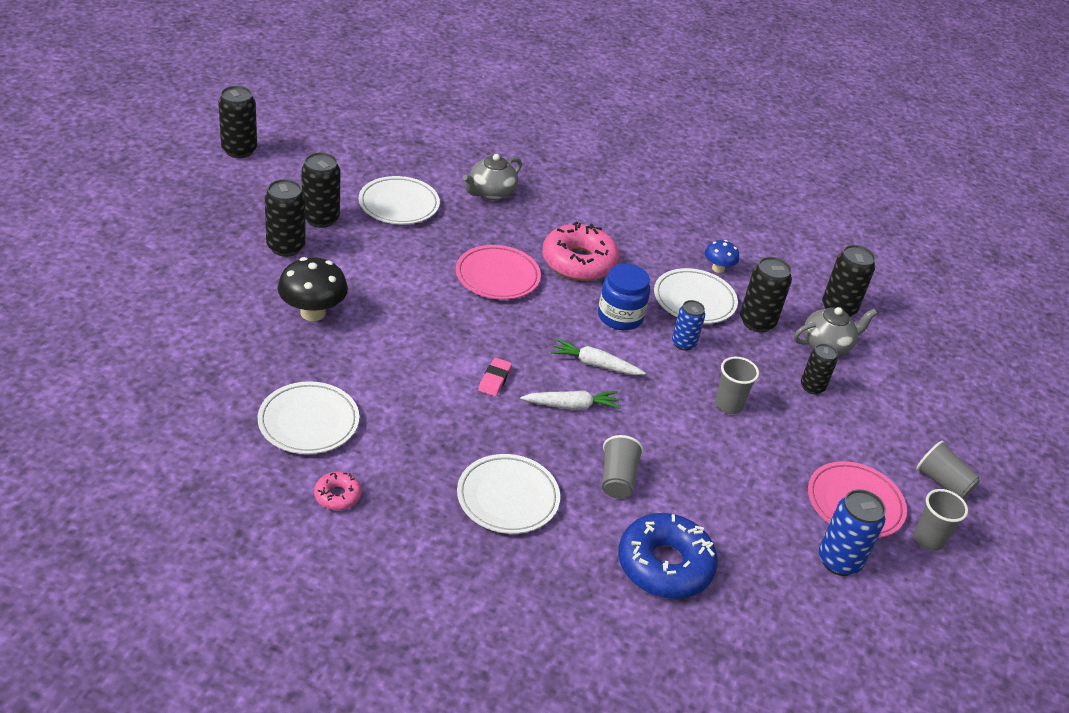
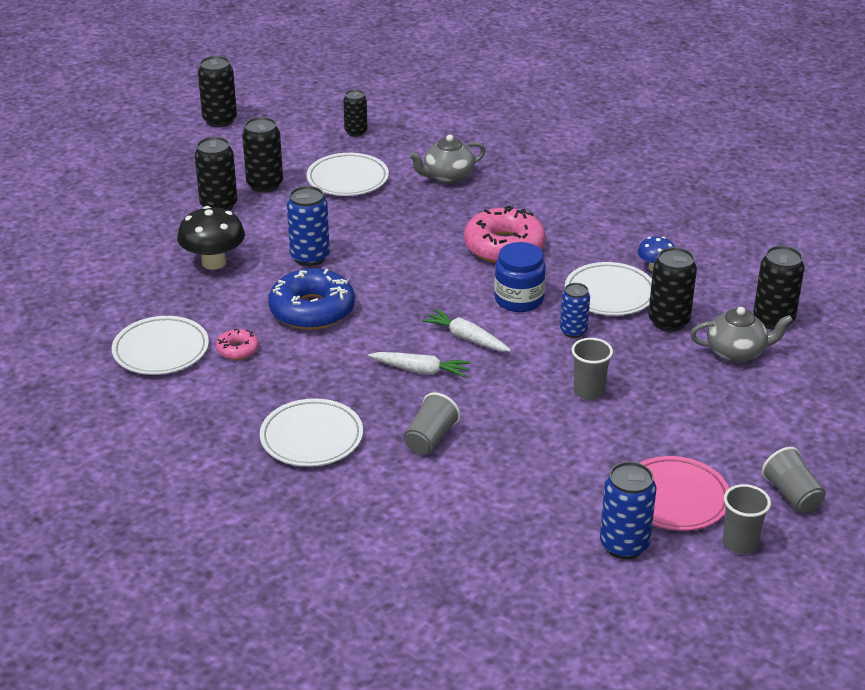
camera: 25 degrees right, 5 degrees down
(337, 496) = (154, 412): pink donut -> pink donut (237, 350)
(405, 295) = (310, 257): none -> blue can
(494, 379) = (356, 338): pink eraser -> none
(497, 276) = (411, 251): pink plate -> none
(664, 565) = (434, 517): blue donut -> blue donut (312, 310)
(812, 387) = (694, 388): black can -> black can (356, 132)

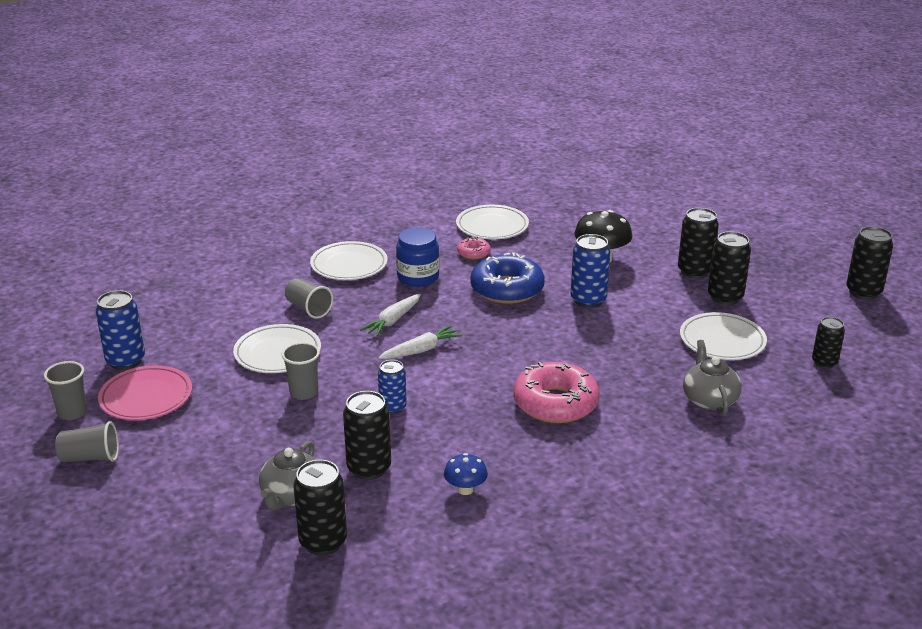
camera: 110 degrees right, 5 degrees down
(519, 299) = (461, 390): blue jar -> blue jar (418, 277)
(610, 294) = (437, 445): white plate -> white plate (277, 353)

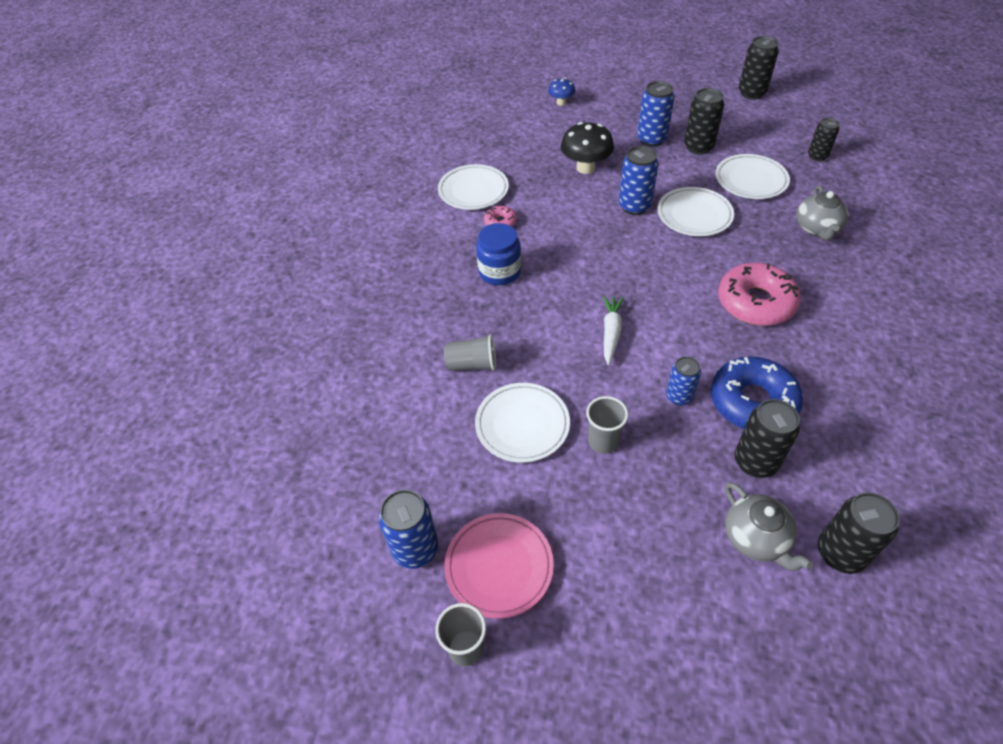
camera: 45 degrees left, 20 degrees up
(90, 458) = (564, 673): grey cup -> none
(349, 265) = (431, 300): white plate -> white plate (694, 215)
(393, 321) = (549, 323): white carrot -> none
(465, 489) = (830, 418): blue mushroom -> blue mushroom (561, 102)
(507, 289) = (573, 236): blue donut -> blue donut (752, 402)
(694, 271) = (651, 140): black can -> blue can
(709, 400) = (817, 228): grey teapot -> grey teapot turned 120 degrees counterclockwise

